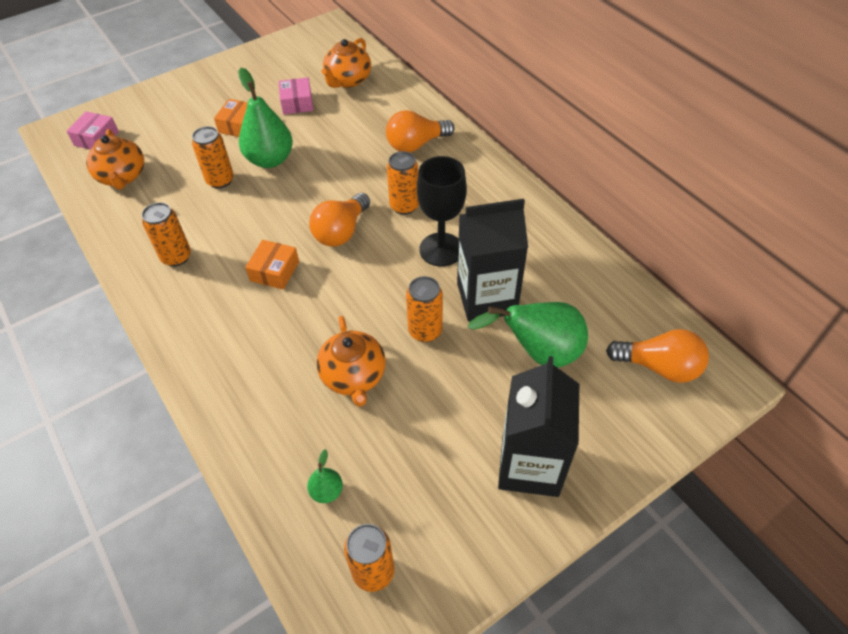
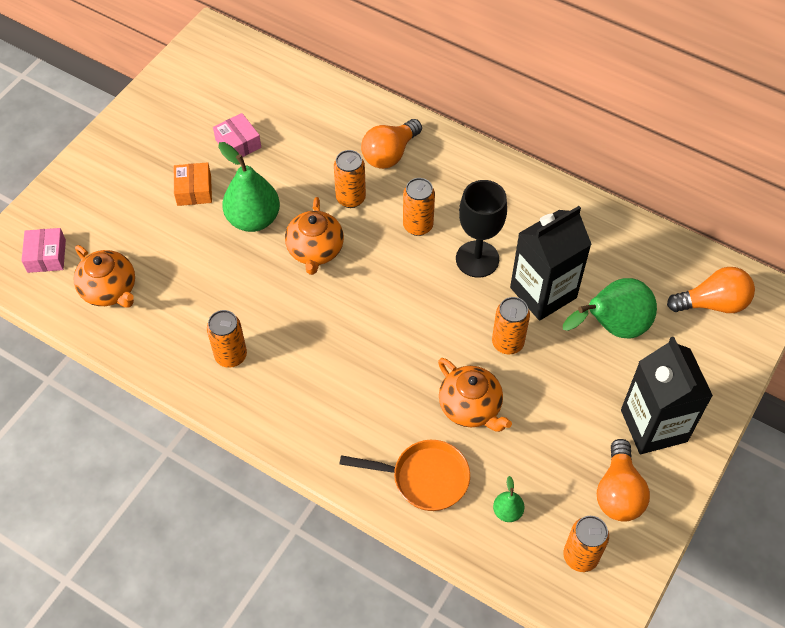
camera: 25 degrees left, 5 degrees up
(220, 180) = (217, 259): orange can -> orange can (350, 198)
(268, 425) = (424, 478): none -> orange pan
(274, 271) = (336, 336): orange box -> none
(341, 231) = (374, 273): orange light bulb -> orange light bulb (618, 492)
(348, 80) = (275, 99): orange teapot -> orange teapot (315, 251)

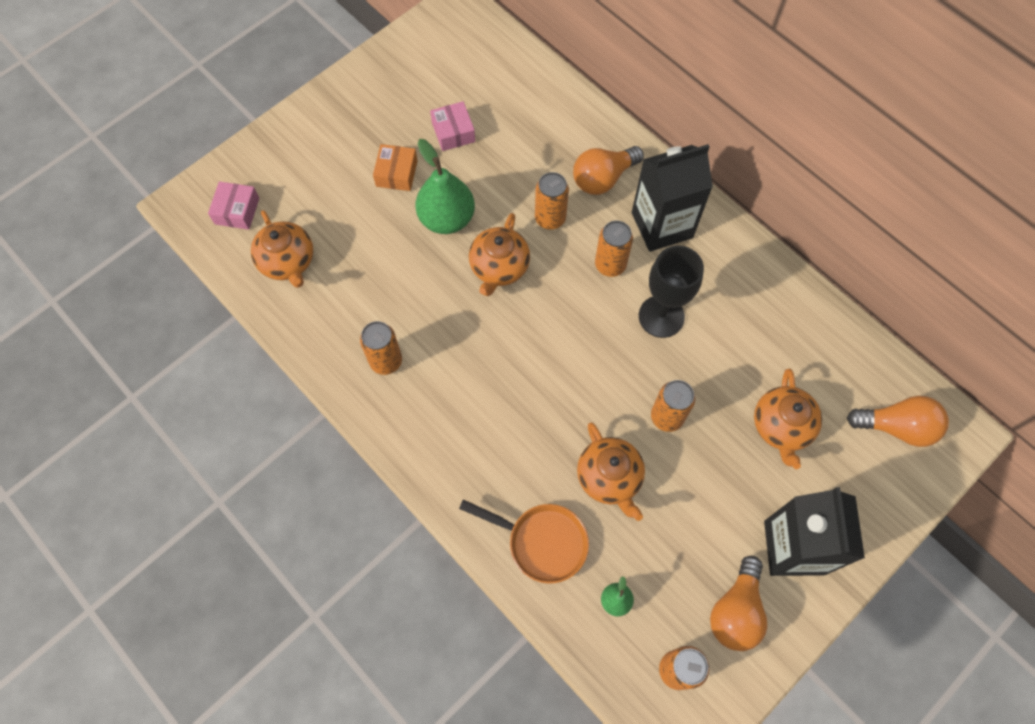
camera: 15 degrees right, 10 degrees up
(543, 292) = (719, 370): black carton -> black carton (662, 225)
(612, 327) = (781, 427): green pear -> orange teapot

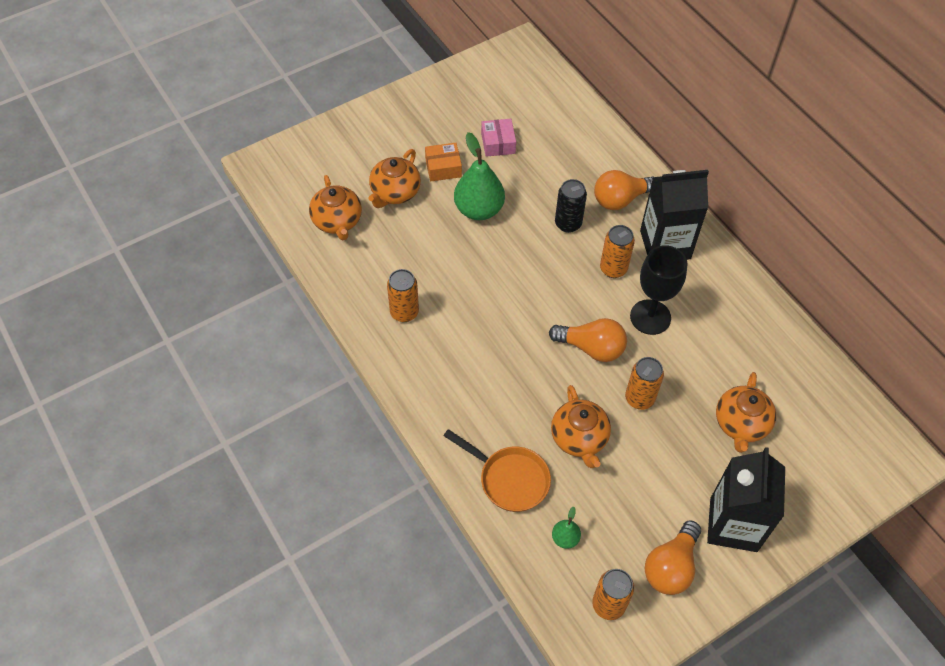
camera: 10 degrees right, 10 degrees down
(237, 211) = (303, 175): pink box -> none
(397, 173) = (443, 168): orange box -> orange box turned 60 degrees clockwise
(499, 268) = (516, 255): orange teapot -> orange teapot (395, 193)
(550, 218) = (568, 224): orange can -> black can
(896, 427) = (846, 442): orange light bulb -> orange light bulb (591, 348)

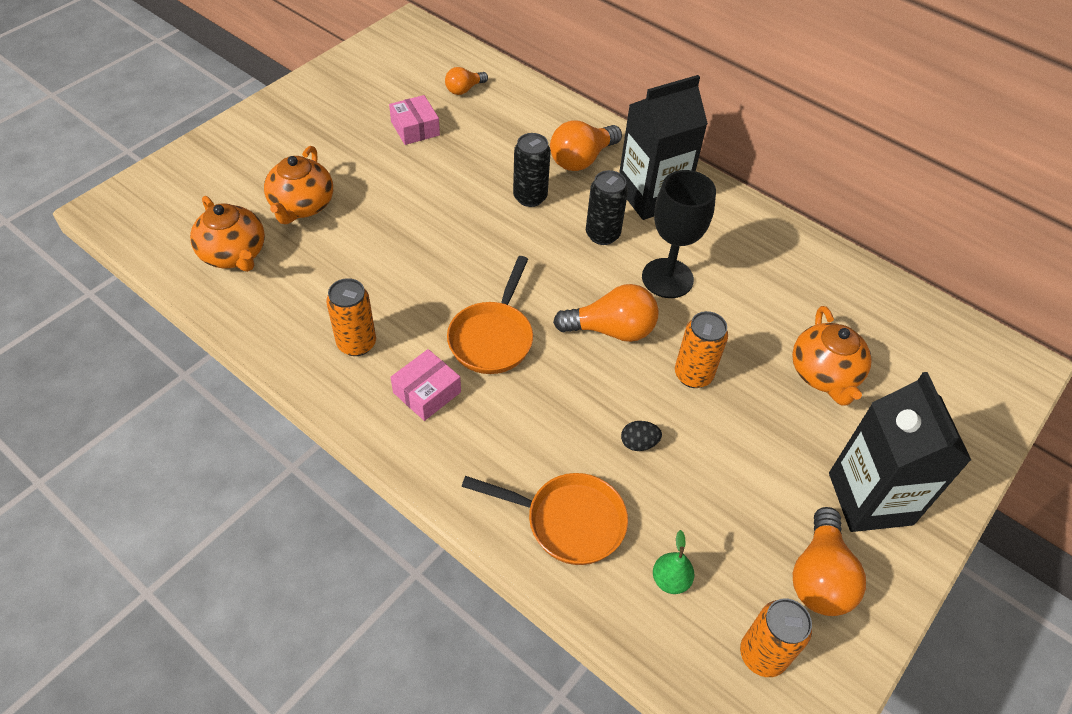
camera: 20 degrees left, 5 degrees down
(442, 361) = (427, 392): none -> pink box
(443, 168) = (356, 167): orange box -> none
(479, 209) = (415, 204): green pear -> none
(502, 332) = (493, 337): none -> orange pan
(547, 115) = (464, 89): none -> orange light bulb
(579, 438) = (638, 443): orange teapot -> black egg
(613, 269) = (602, 235): orange can -> black can

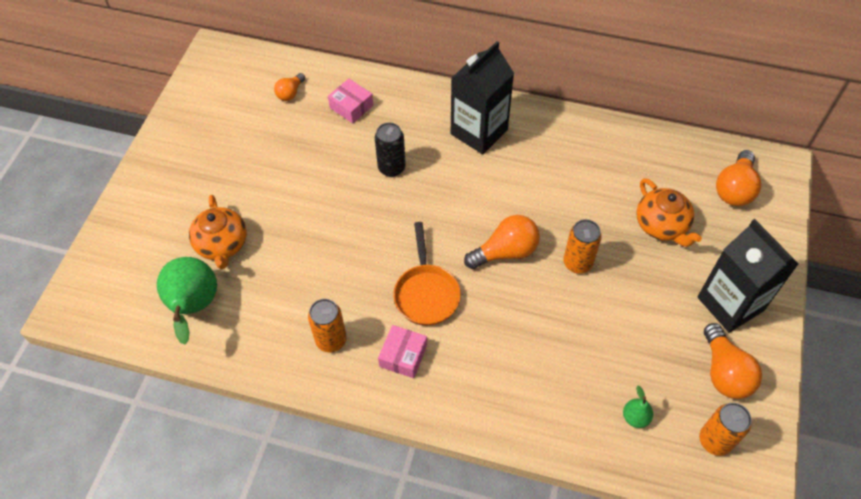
camera: 20 degrees left, 5 degrees up
(234, 254) = (194, 307): orange teapot -> green pear
(415, 128) = (271, 142): pink box -> pink box (351, 106)
(568, 521) = (550, 407): orange pan -> none
(581, 159) = (412, 120): orange light bulb -> orange light bulb (734, 189)
(602, 235) = (460, 178): black can -> none
(638, 443) = (567, 330): black egg -> none
(667, 278) = (523, 195): black goblet -> none

